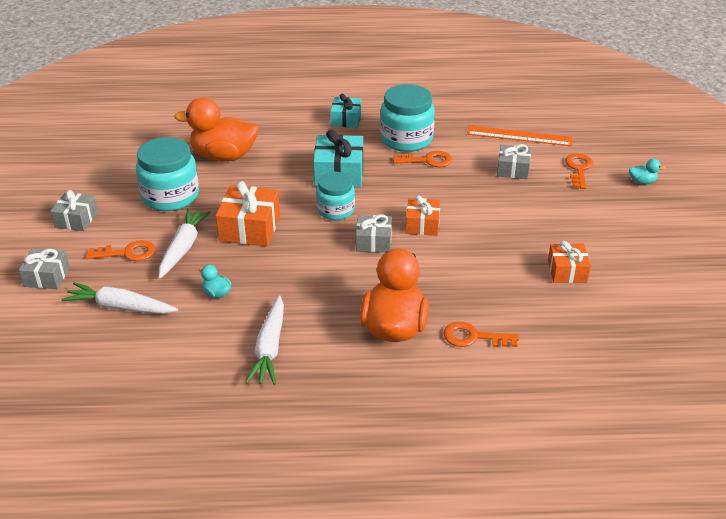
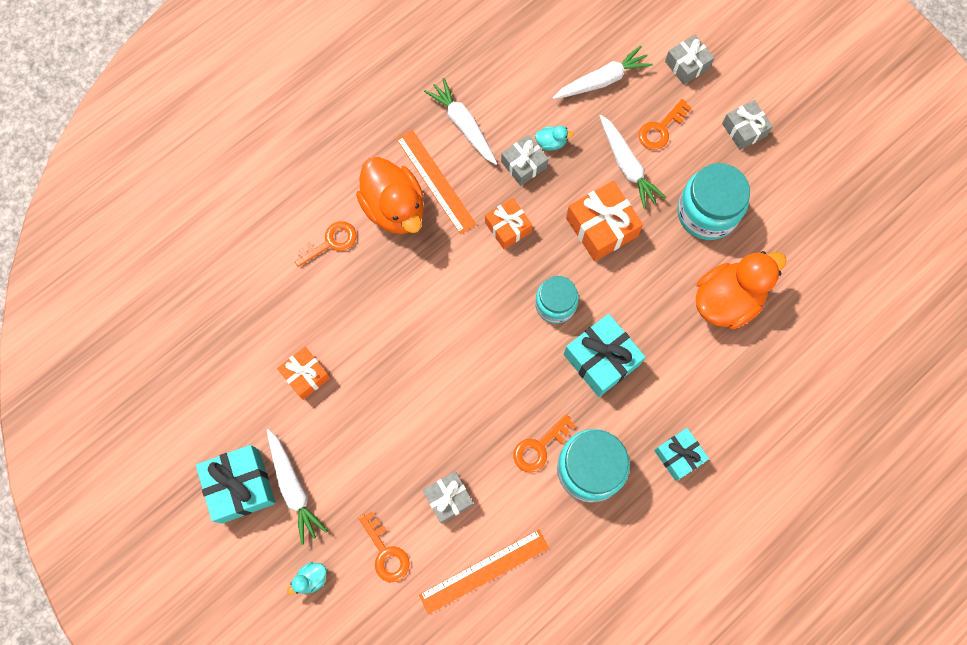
camera: 140 degrees right, 35 degrees up
(339, 325) = (435, 181): none -> orange ruler
(373, 242) = (488, 289): grey gift -> grey gift (524, 164)
(422, 224) = (467, 343): orange gift -> orange gift (508, 227)
(624, 223) = (293, 487): none -> white carrot
(667, 243) = (240, 486): none -> turquoise gift

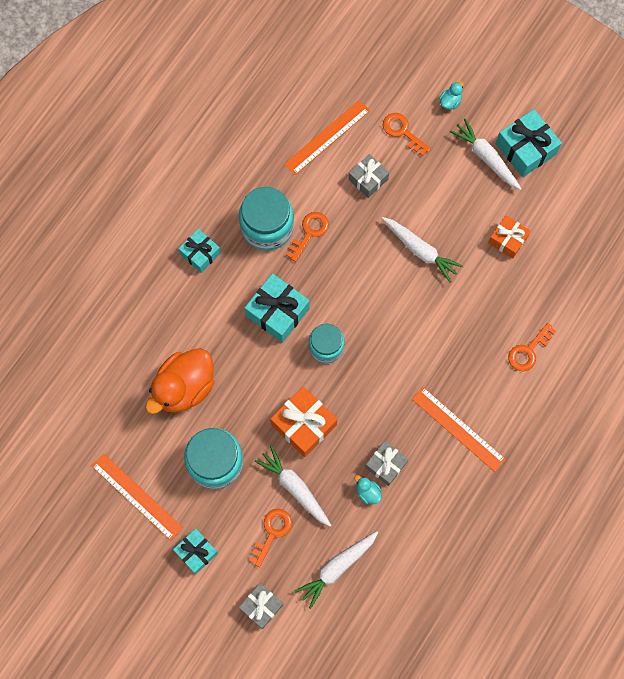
camera: 165 degrees right, 0 degrees up
(394, 208) = (485, 395): orange duck -> none
(463, 125) = (450, 488): white carrot -> white carrot (420, 250)
(508, 227) = (384, 403): orange gift -> none
(551, 143) = (367, 492): turquoise duck -> turquoise duck turned 60 degrees clockwise
(744, 130) = (196, 552): grey gift -> turquoise gift
(798, 199) = (137, 496): none -> orange ruler

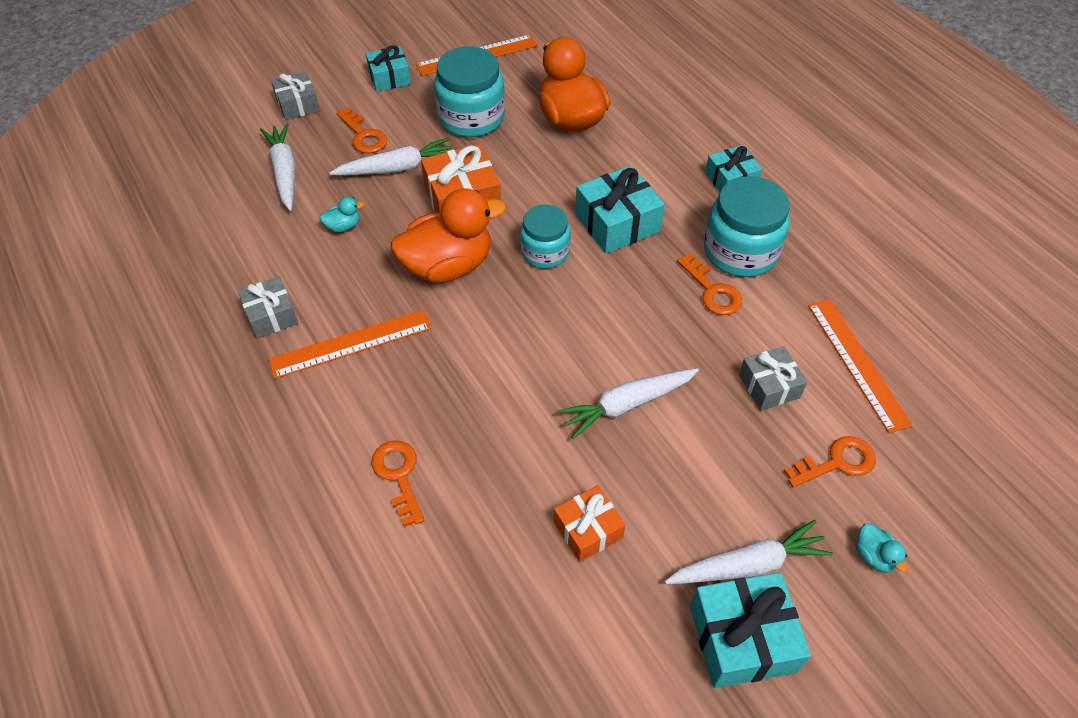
camera: 115 degrees right, 20 degrees down
(368, 403) = (448, 266): none -> orange duck
(386, 465) = (361, 254): grey gift -> grey gift (271, 315)

